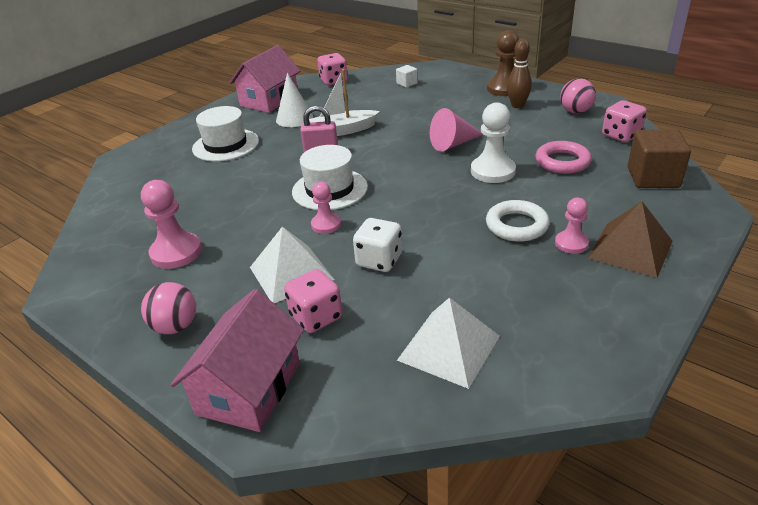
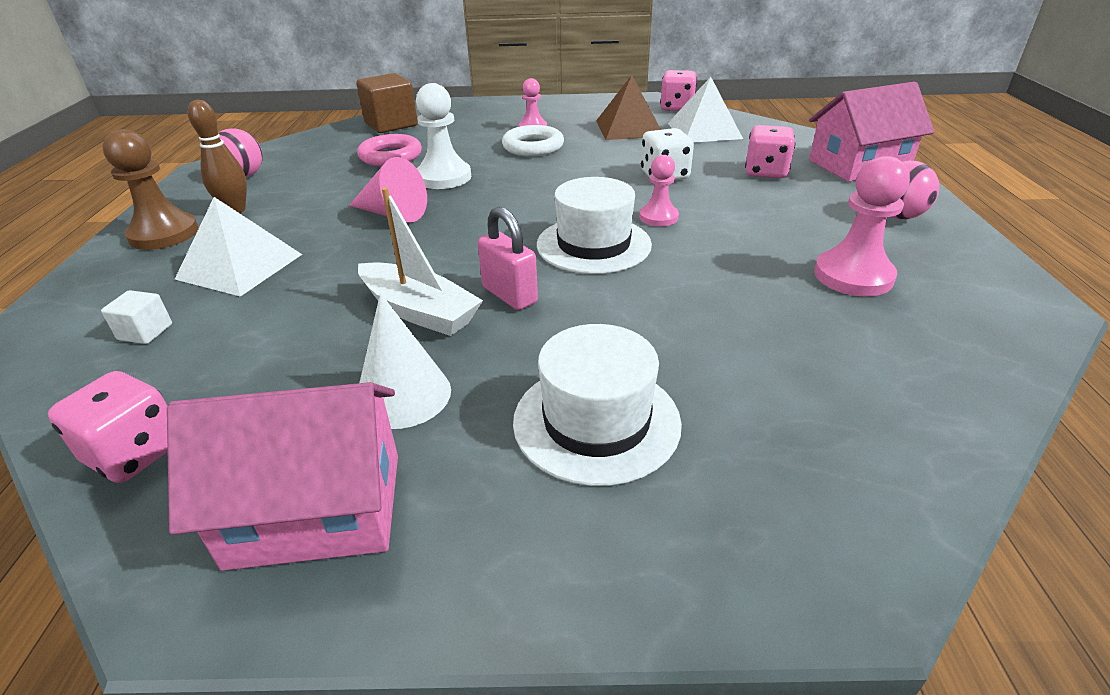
camera: 130 degrees left, 0 degrees up
(291, 273) = (748, 201): white pyramid -> white pyramid (240, 266)
(621, 135) = (304, 147): pink dice -> pink dice (676, 108)
(630, 249) = (515, 114): brown pyramid -> brown pyramid (629, 128)

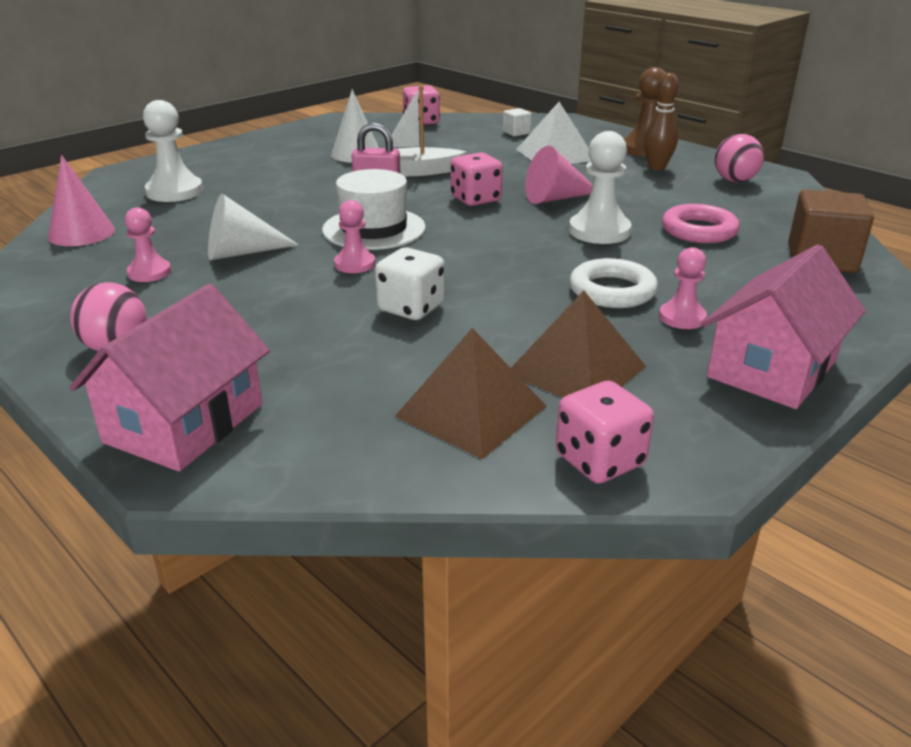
camera: 135 degrees right, 5 degrees down
(316, 508) = (331, 133): pink house -> pink house (772, 369)
(596, 421) = (257, 172): white hat -> none
(704, 130) = (471, 411): white pyramid -> brown pyramid
(746, 265) = (241, 253): none -> white cone
(765, 172) = (304, 358): pink dice -> pink dice (475, 199)
(765, 428) = (174, 191): none -> white pawn
(853, 276) = (149, 272): pink pawn -> pink pawn, size x0.62
(936, 379) = (81, 233): none -> pink cone

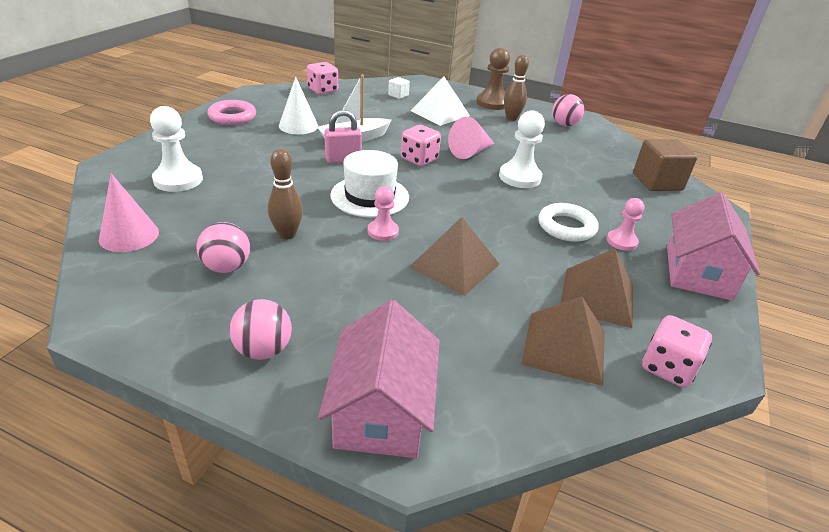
camera: 25 degrees left, 5 degrees up
(149, 272) = (227, 267): pink pawn -> pink ball
(241, 253) = (287, 234): white cone -> brown bowling pin
(411, 308) = (455, 265): white dice -> brown pyramid
(699, 230) = (576, 168): pink ring -> pink ring (232, 117)

